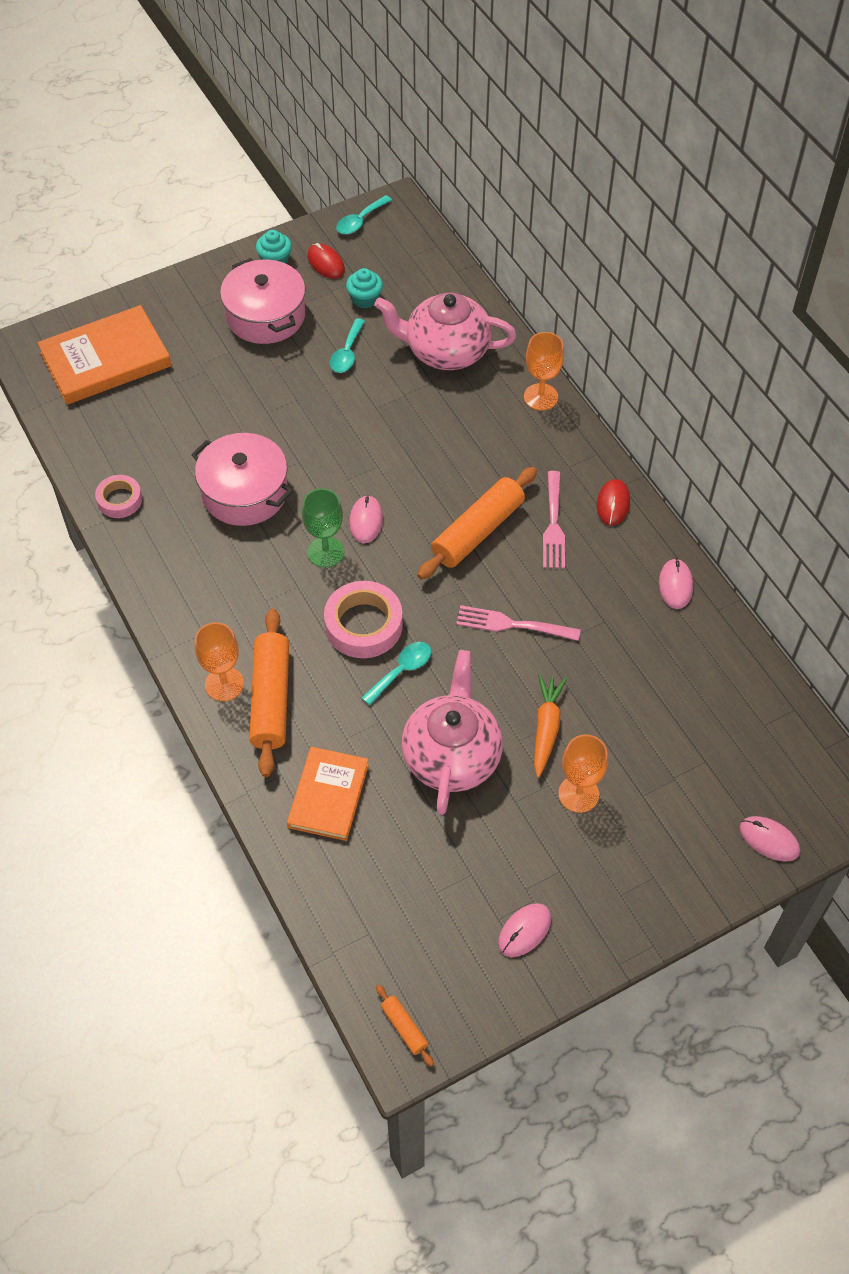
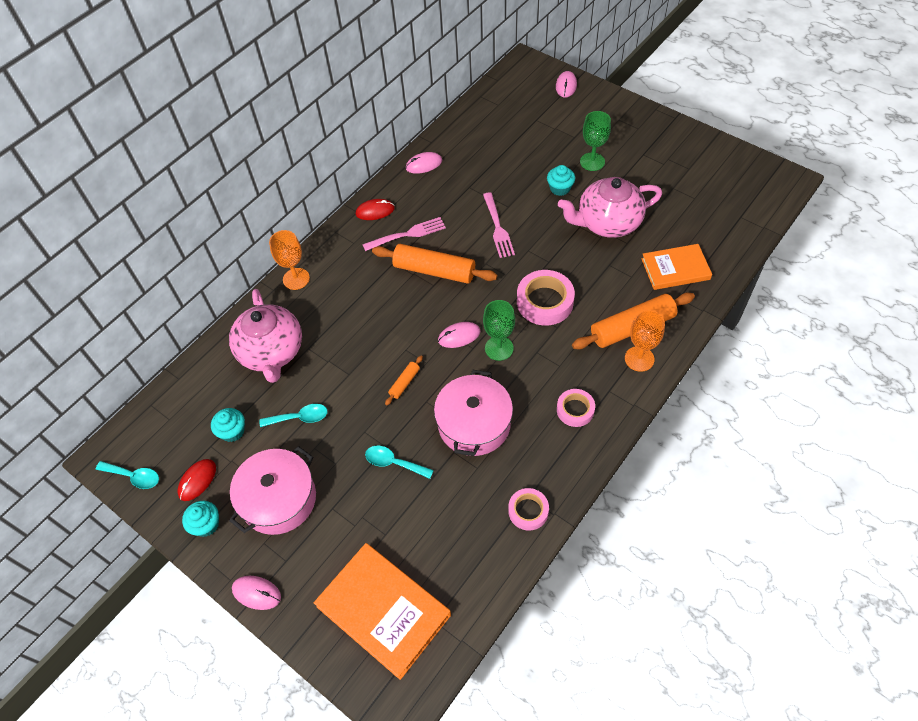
camera: 110 degrees left, 0 degrees up
(201, 589) = (575, 410): none -> pink tape
(401, 671) = (566, 268): turquoise spoon -> turquoise spoon (394, 463)
(404, 1027) = (776, 183): orange rolling pin -> orange rolling pin (404, 383)
(524, 931) = (687, 157): pink mouse -> pink mouse (256, 593)
(546, 728) = (560, 188): orange carrot -> turquoise cupcake
(578, 794) = (592, 162): orange goblet -> green goblet

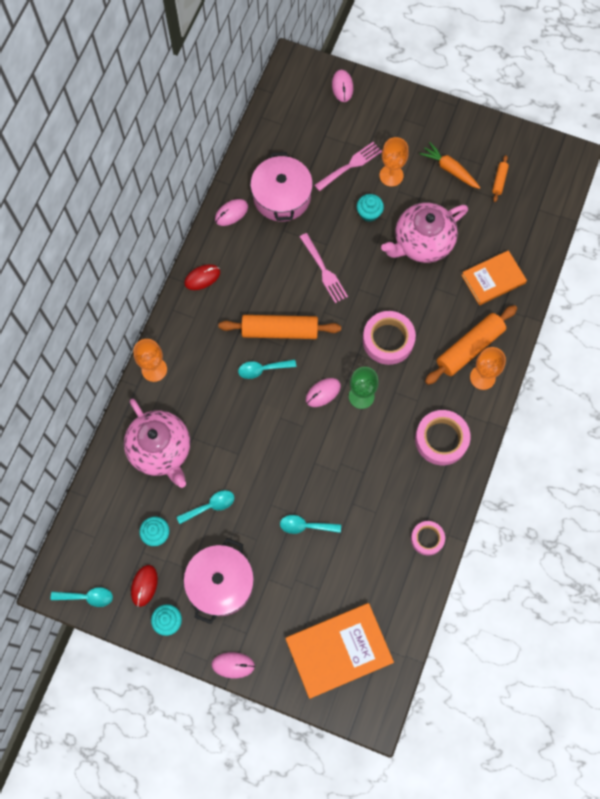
camera: 20 degrees left, 15 degrees up
(383, 610) = (338, 650): orange book -> orange book turned 45 degrees counterclockwise
(404, 301) = (262, 369): none -> turquoise spoon
(404, 383) = (290, 450): orange rolling pin -> orange rolling pin (499, 180)
(407, 235) = (241, 297): pink fork -> pink fork (350, 166)
(474, 424) = (361, 473): pink pot -> pink pot (282, 196)
(575, 410) = (441, 439): pink tape -> pink tape, size x1.65
(592, 162) = (391, 175): green goblet -> orange goblet
(654, 167) = (449, 169): none -> orange carrot

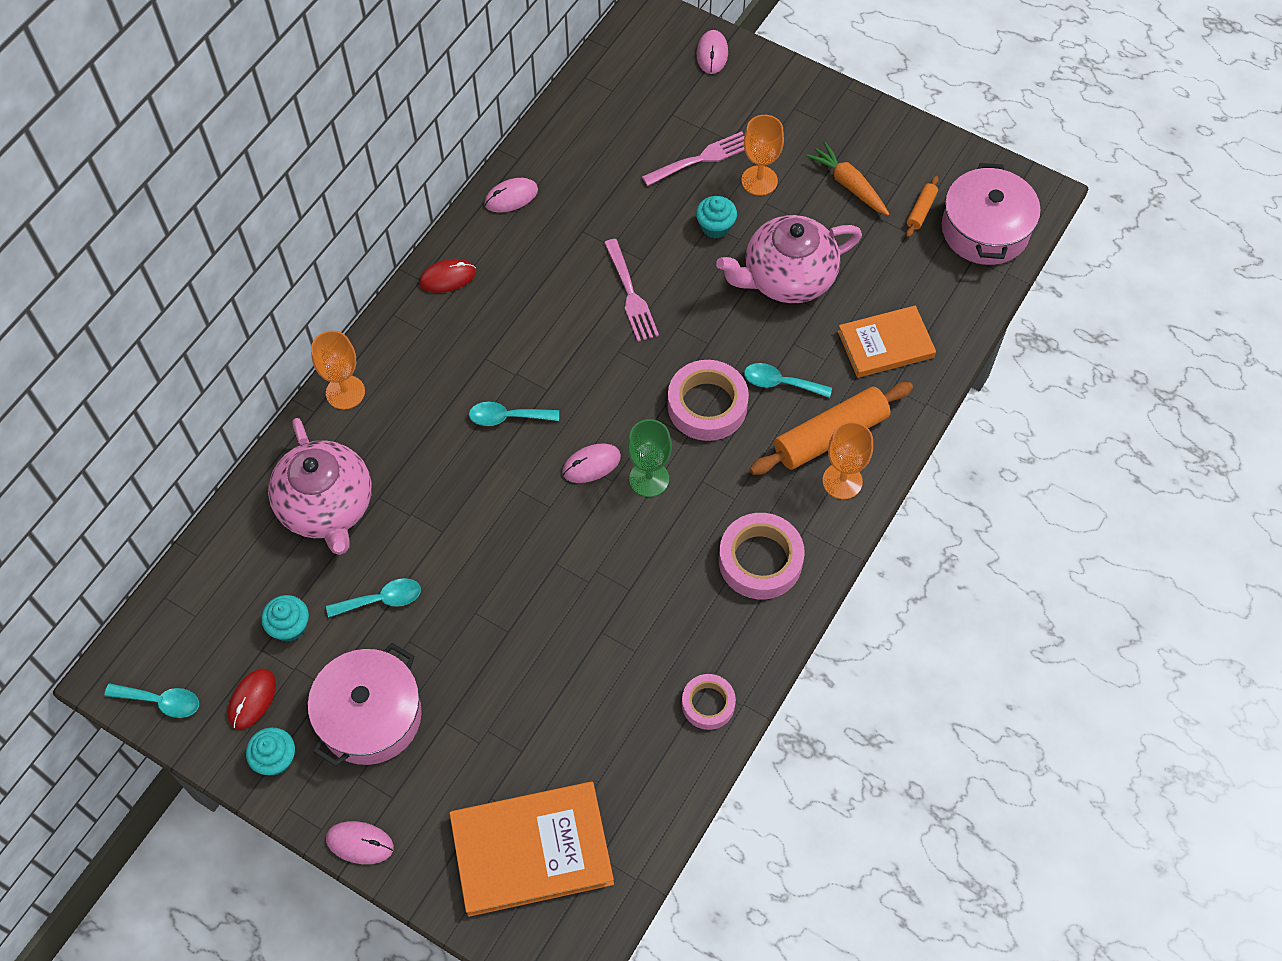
camera: 10 degrees right, 10 degrees down
(280, 331) = (546, 367): orange rolling pin -> none
(282, 196) = (590, 185): pink pot -> pink pot (985, 230)
(305, 526) = (521, 653): turquoise spoon -> turquoise spoon (780, 383)

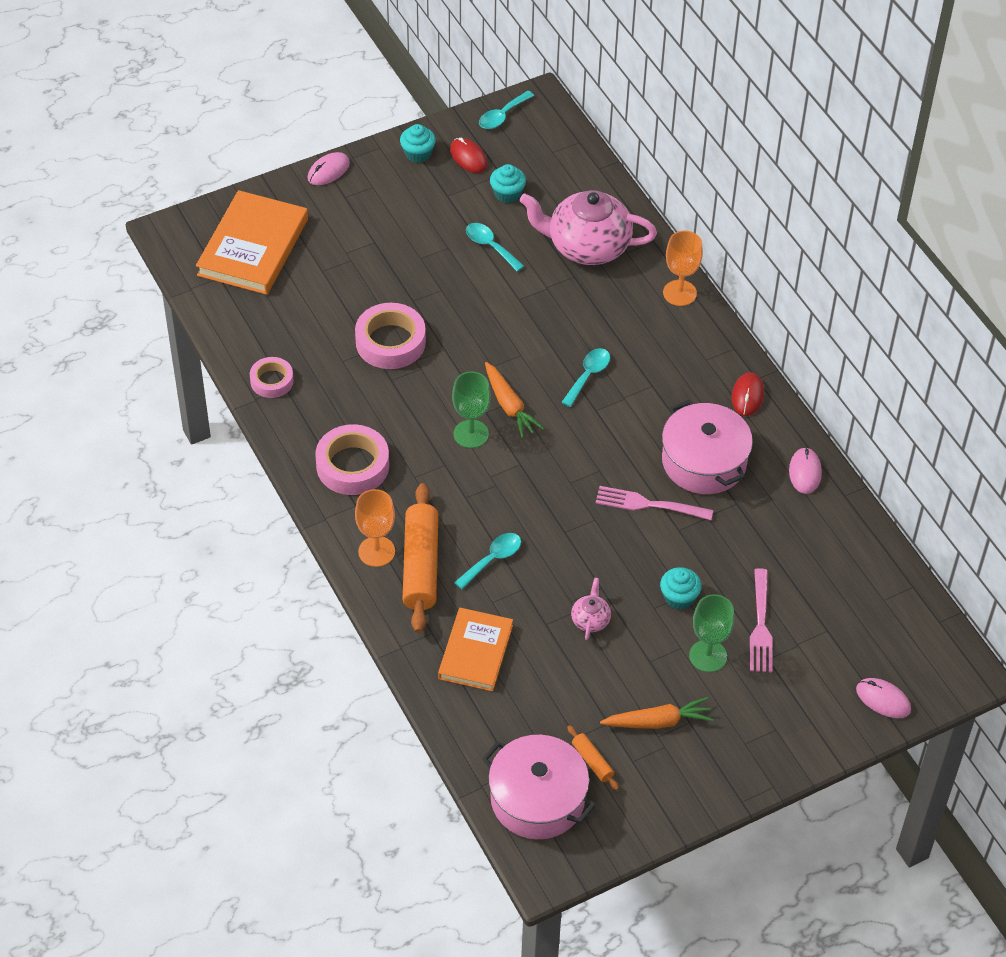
camera: 120 degrees right, 10 degrees down
(370, 716) = (409, 208): pink pot -> pink pot (704, 461)
(382, 600) = (490, 246): turquoise spoon -> turquoise spoon turned 120 degrees clockwise
(591, 464) = (509, 406): pink mouse -> orange carrot
(707, 405) = (507, 501): pink tape -> pink tape (390, 342)
(759, 180) = (708, 656): orange goblet -> green goblet
(787, 278) = (590, 620): pink teapot -> pink teapot, size x0.43

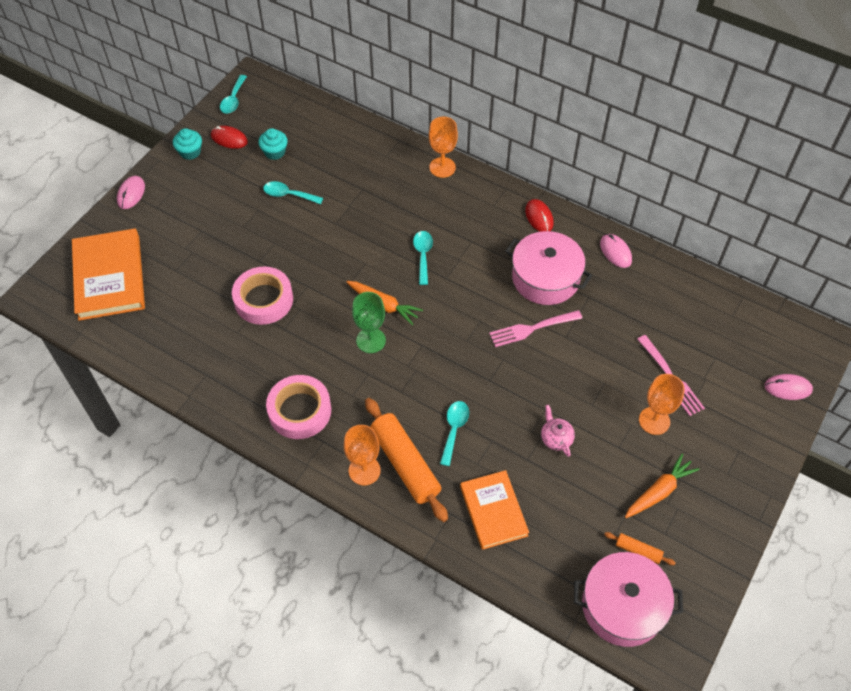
camera: 30 degrees left, 5 degrees up
(272, 381) = (192, 375): pink tape -> none
(587, 246) = (356, 164): pink teapot -> none
(679, 597) = (602, 387): turquoise cupcake -> none
(708, 656) = (654, 421): green goblet -> orange goblet

